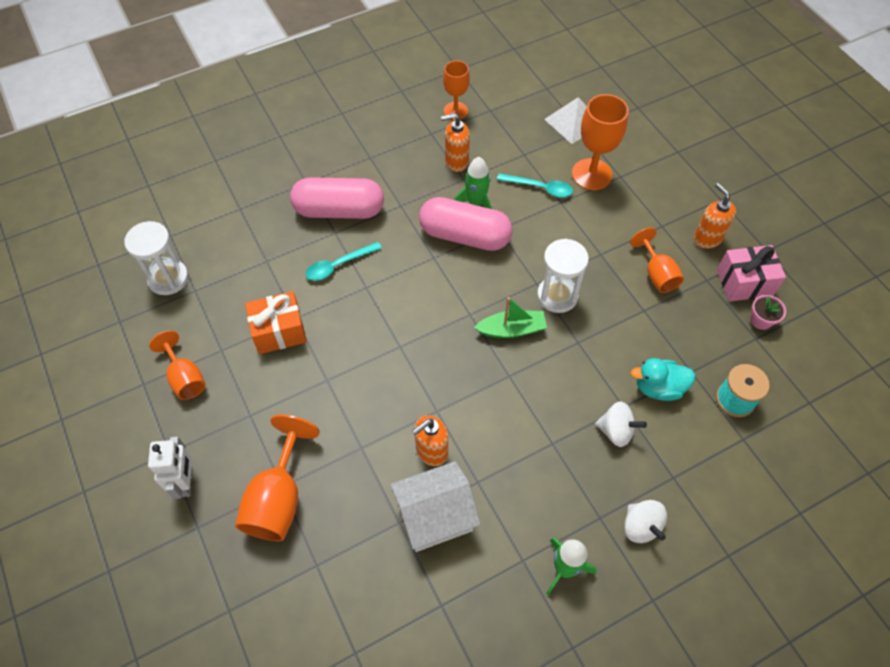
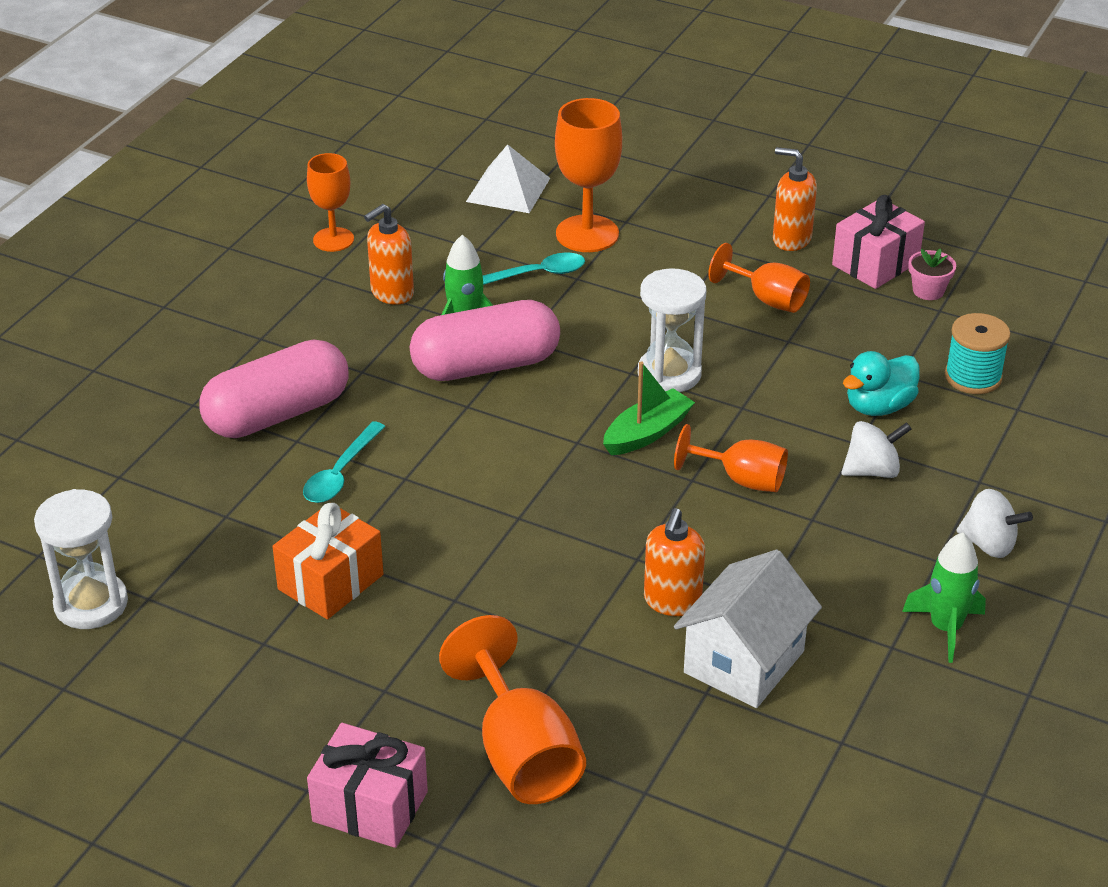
camera: 35 degrees left, 20 degrees down
(185, 378) = (243, 699): orange goblet -> orange goblet (741, 480)
(186, 482) = (370, 806): white robot -> pink gift

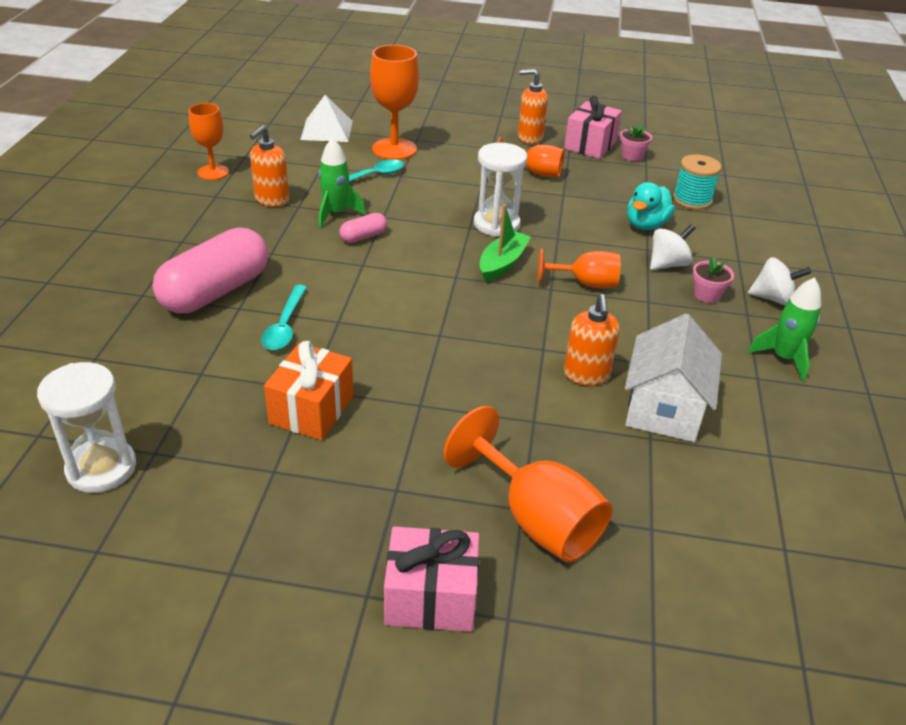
camera: 20 degrees left, 0 degrees up
(485, 365) = (363, 237): pink capsule -> pink capsule, size x0.45
(899, 523) = (707, 295): none -> pink flower pot

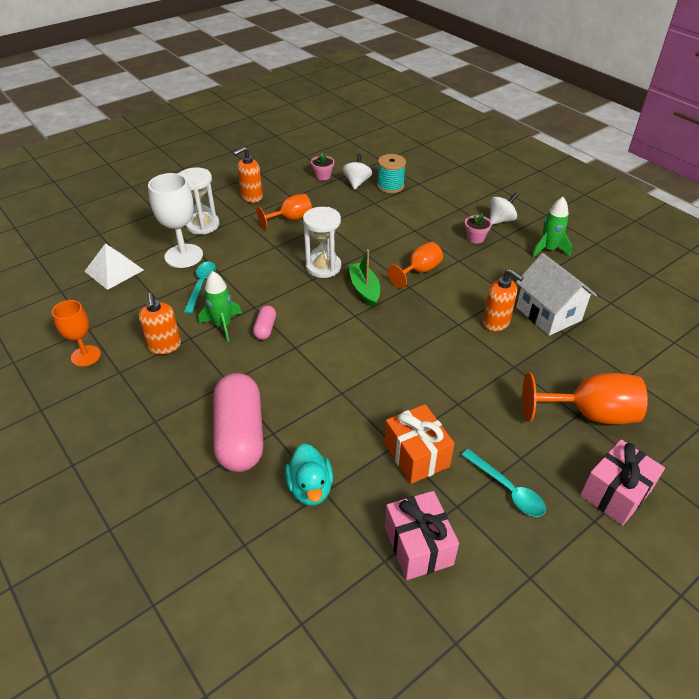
camera: 45 degrees left, 5 degrees up
(101, 468) = (374, 600): white hourglass -> white hourglass (202, 225)
(285, 326) = (319, 420): turquoise spoon -> turquoise spoon (507, 489)
(394, 149) = (184, 256): orange goblet -> white goblet
(590, 145) = (291, 182): pink gift -> pink gift (418, 545)
(646, 225) = (393, 216): turquoise duck -> turquoise duck (310, 488)
(667, 264) = (436, 232): white spinning top -> white spinning top (357, 182)

